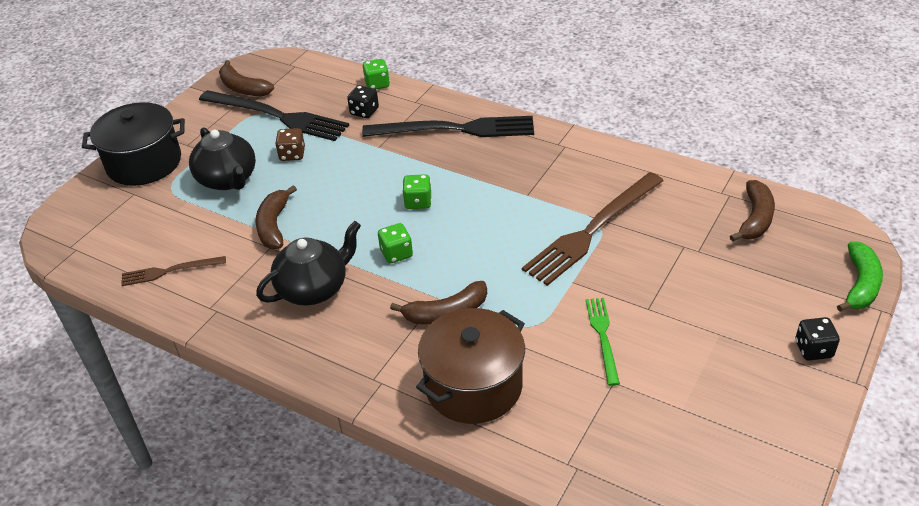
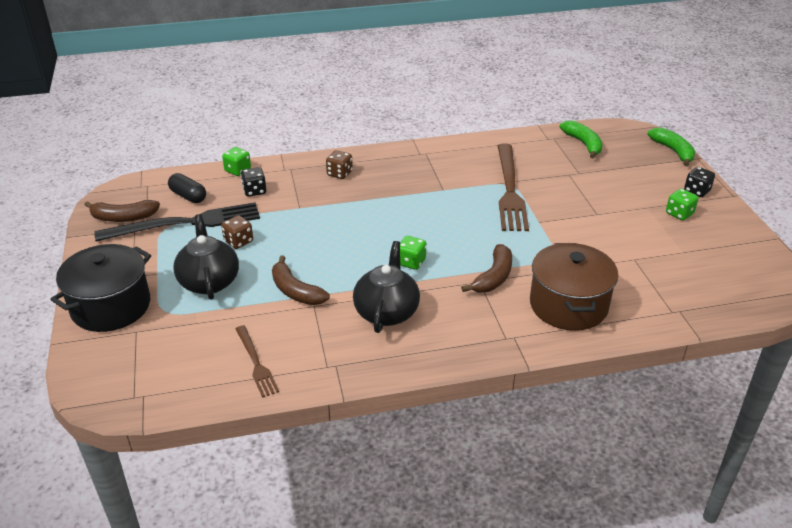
camera: 45 degrees left, 5 degrees down
(169, 271) = (256, 363): brown fork -> brown fork turned 60 degrees counterclockwise
(228, 179) = (209, 281): black teapot -> black teapot turned 120 degrees counterclockwise
(310, 91) = (188, 196): none -> black capsule
(418, 202) = (379, 226): green dice -> green dice (679, 214)
(455, 129) = (339, 174): black fork -> brown dice
(602, 337) = (596, 240): green fork -> none
(755, 219) = (583, 144): brown banana -> green banana

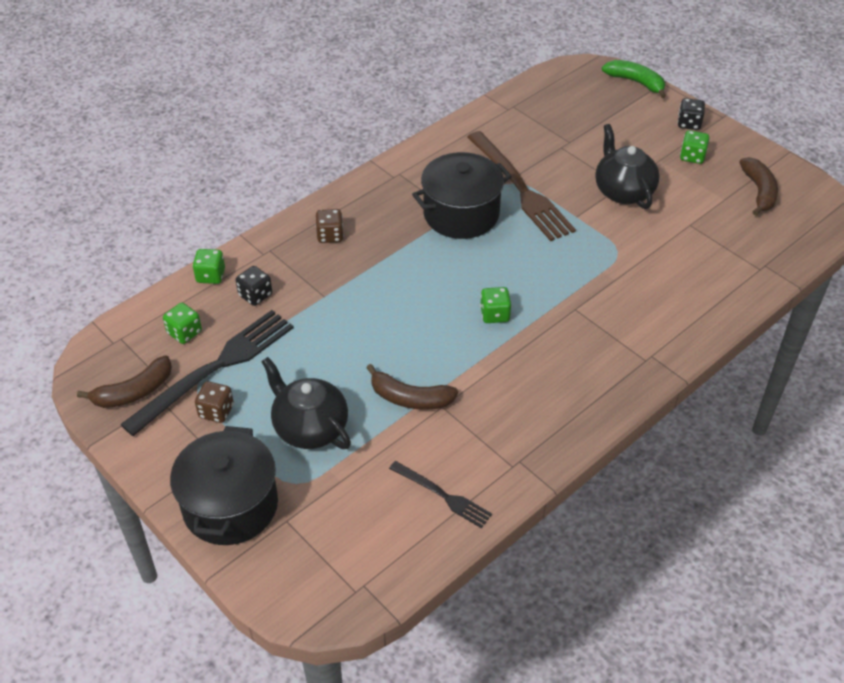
camera: 30 degrees left, 10 degrees up
(188, 196) = (184, 332): black capsule -> green dice
(238, 241) = (296, 366): brown dice -> brown dice (216, 411)
(256, 363) = (442, 495): brown fork -> black fork
(386, 312) = (518, 381): black teapot -> black teapot (623, 191)
(447, 191) = (461, 214): none -> black pot
(493, 277) = (584, 298): brown banana -> brown banana (759, 191)
(568, 305) = (672, 300): brown pot -> none
(583, 144) = (547, 103): green banana -> none

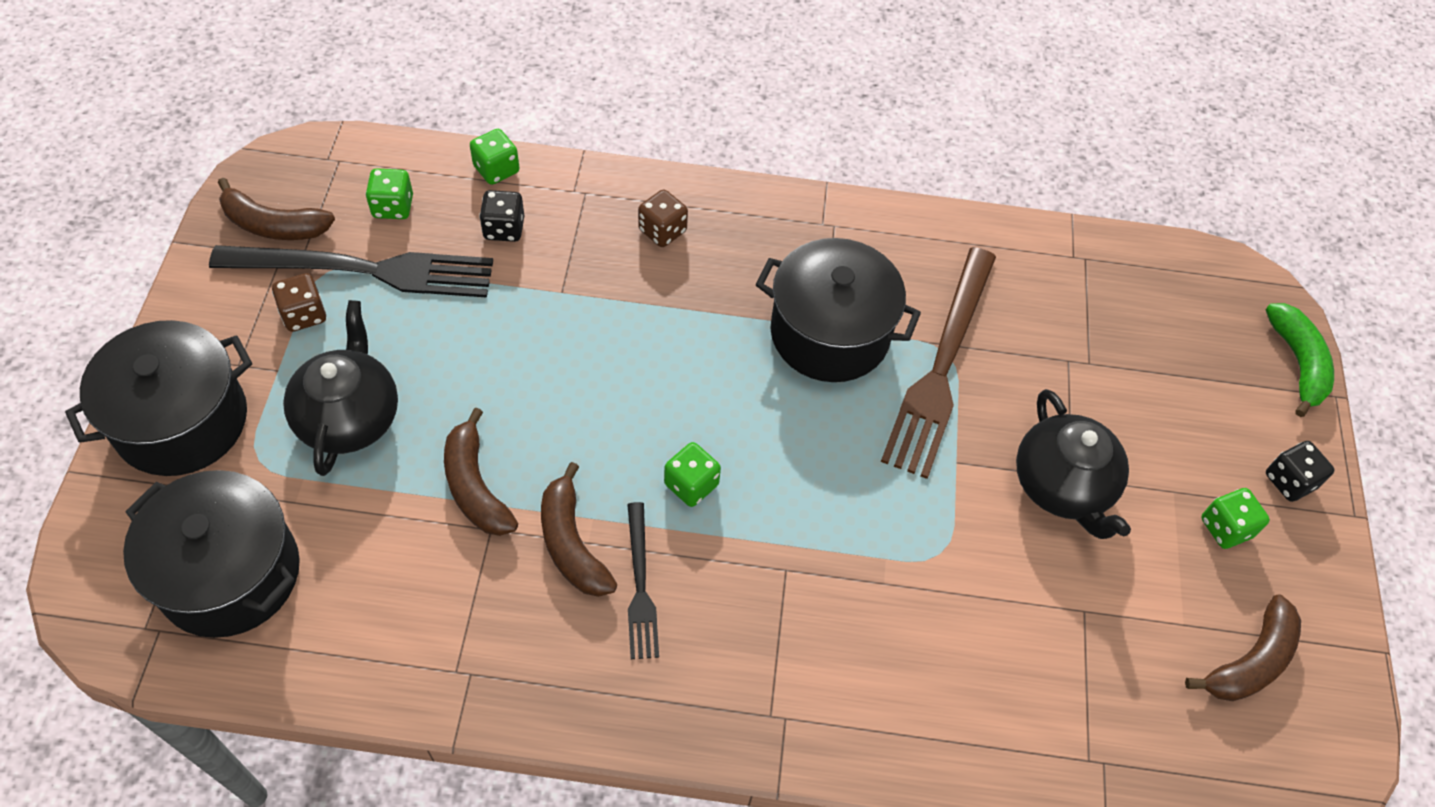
camera: 45 degrees right, 10 degrees up
(359, 533) = (230, 574): none -> black pot
(442, 495) = (350, 624): black fork -> black fork (640, 586)
(483, 379) = (571, 543): none -> brown banana
(623, 191) = (1062, 486): black teapot -> black teapot turned 135 degrees clockwise

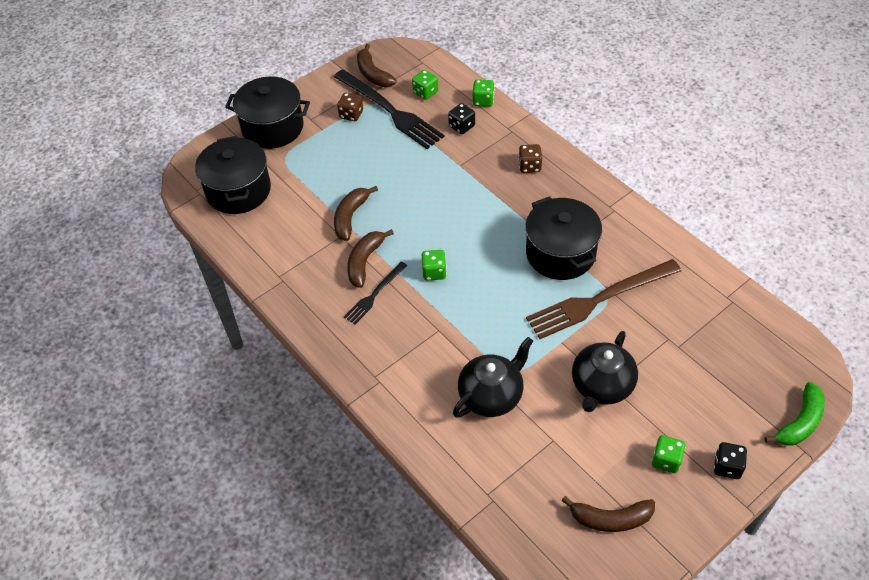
camera: 50 degrees right, 5 degrees down
(349, 417) = (330, 162): black teapot -> black teapot (491, 395)

